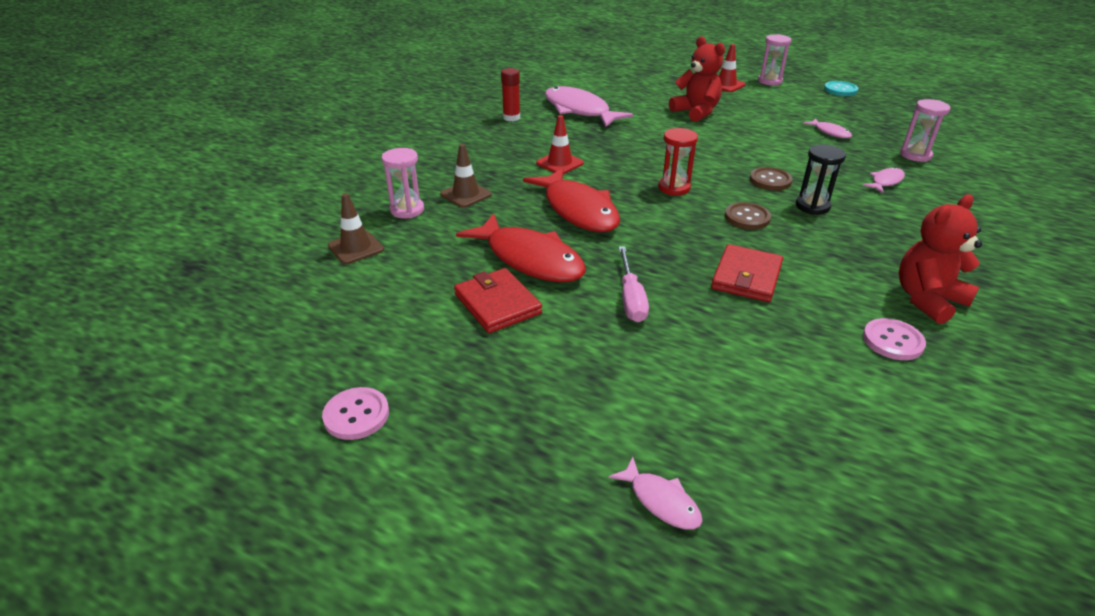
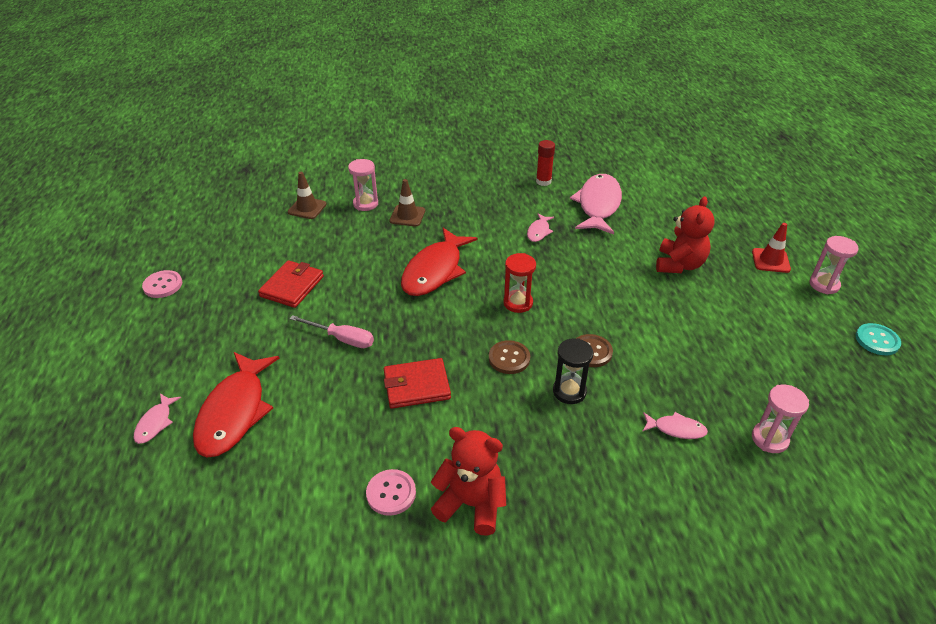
camera: 55 degrees right, 5 degrees up
(530, 259) = (352, 277): red fish -> red fish (234, 412)
(559, 163) = (495, 234): red traffic cone -> none
(631, 298) = (342, 339): pink screwdriver -> pink screwdriver turned 120 degrees counterclockwise
(830, 132) = (747, 362): pink fish -> pink fish (538, 231)

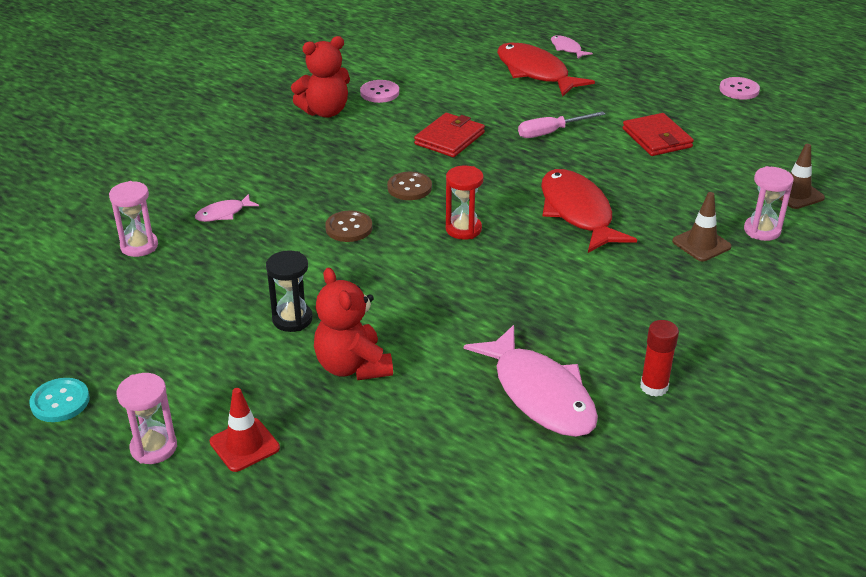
camera: 135 degrees right, 5 degrees down
(538, 231) = (551, 311): pink fish -> none
(569, 391) = (333, 193): black hourglass -> black hourglass (292, 319)

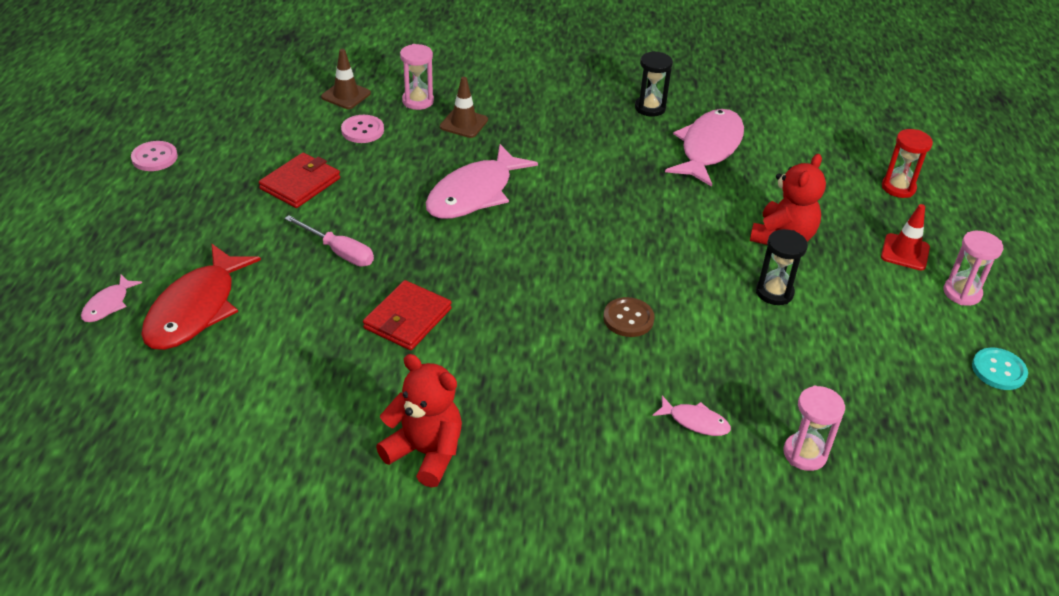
camera: 125 degrees left, 5 degrees up
(379, 93) = (340, 424): pink button -> pink button (362, 130)
(409, 188) = (526, 308): brown button -> none
(449, 138) = (407, 318): red wallet -> red wallet turned 60 degrees counterclockwise
(463, 229) = (561, 248): red hourglass -> red hourglass (898, 188)
(577, 212) = (474, 194): red fish -> pink fish
(654, 387) = (650, 108): red glue stick -> black hourglass

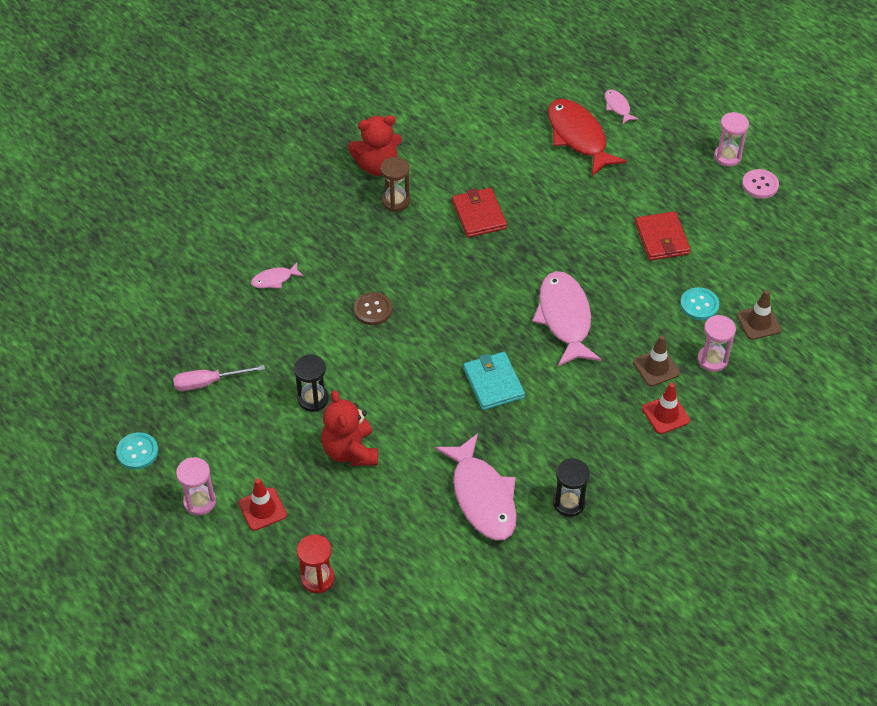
camera: 135 degrees right, 10 degrees up
(339, 252) = (570, 219): pink screwdriver -> pink screwdriver (208, 382)
(362, 130) = (699, 305): pink button -> turquoise button
(463, 398) = (396, 201): none -> brown hourglass
(505, 100) = (665, 414): none -> red traffic cone
(600, 197) = (493, 383): none -> turquoise wallet
(805, 454) = (204, 306): pink hourglass -> pink hourglass (727, 156)

